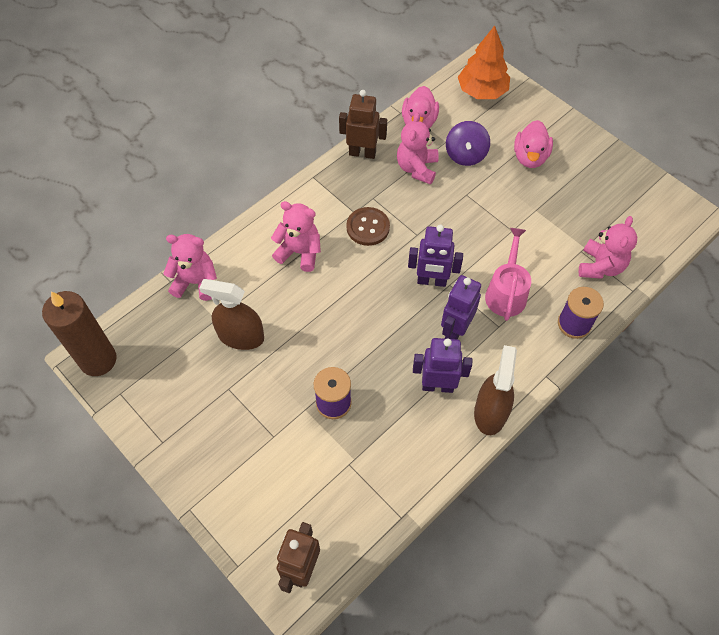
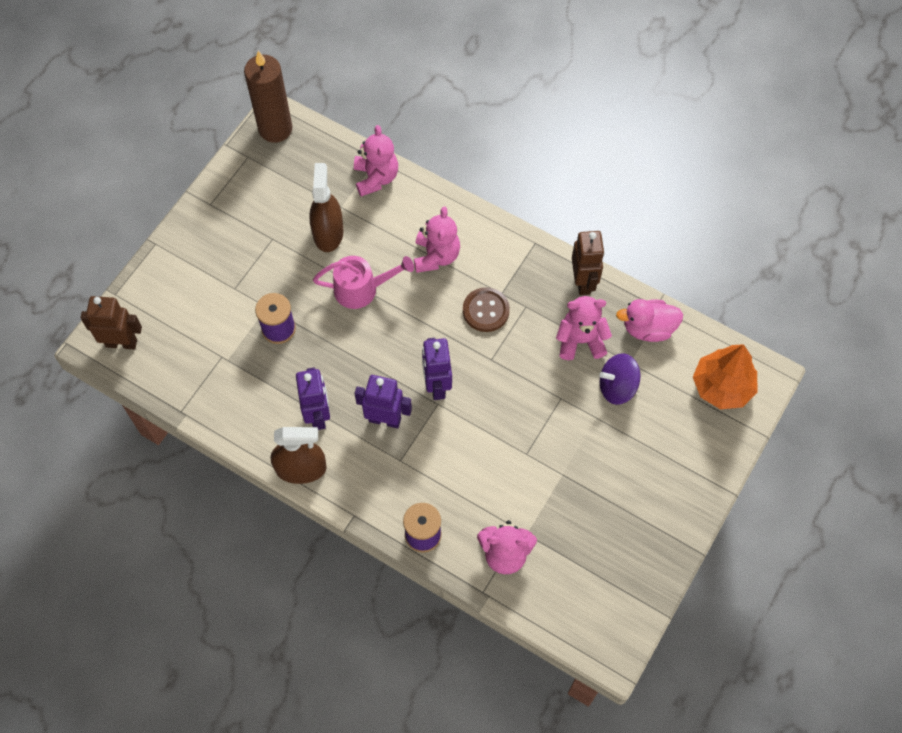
camera: 75 degrees right, 5 degrees up
(506, 292) = (444, 461): pink watering can -> pink watering can (362, 289)
(530, 157) = (637, 456): pink duck -> none

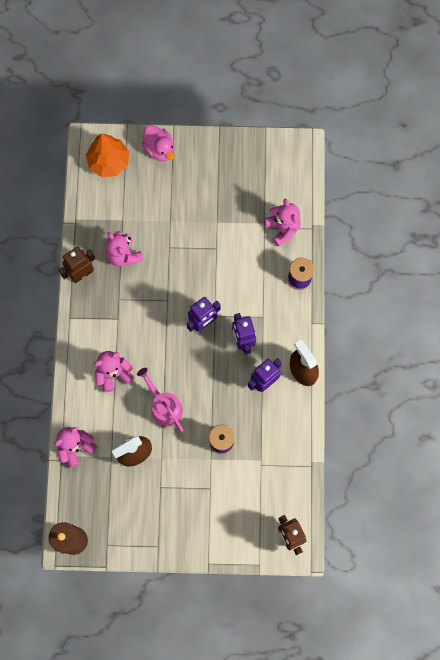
camera: 120 degrees left, 10 degrees up
(486, 310) = (135, 321): brown button -> none
(617, 386) = (143, 219): purple spinning top -> none
(648, 328) = (93, 220): pink duck -> pink duck (159, 149)

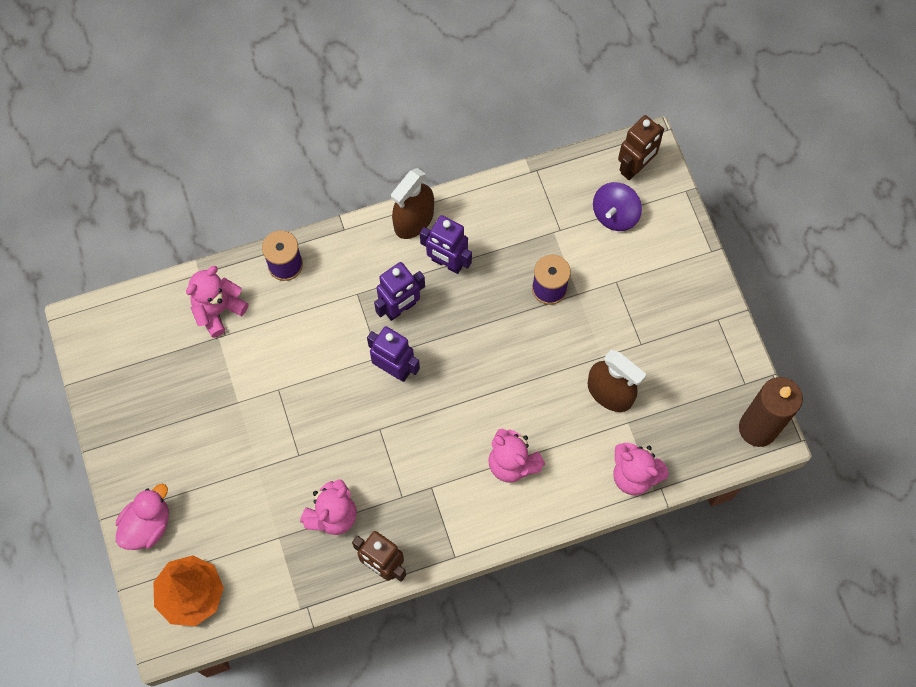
camera: 110 degrees left, 5 degrees down
(164, 406) = (531, 379): pink watering can -> none
(259, 507) = (615, 214): none -> purple spinning top

